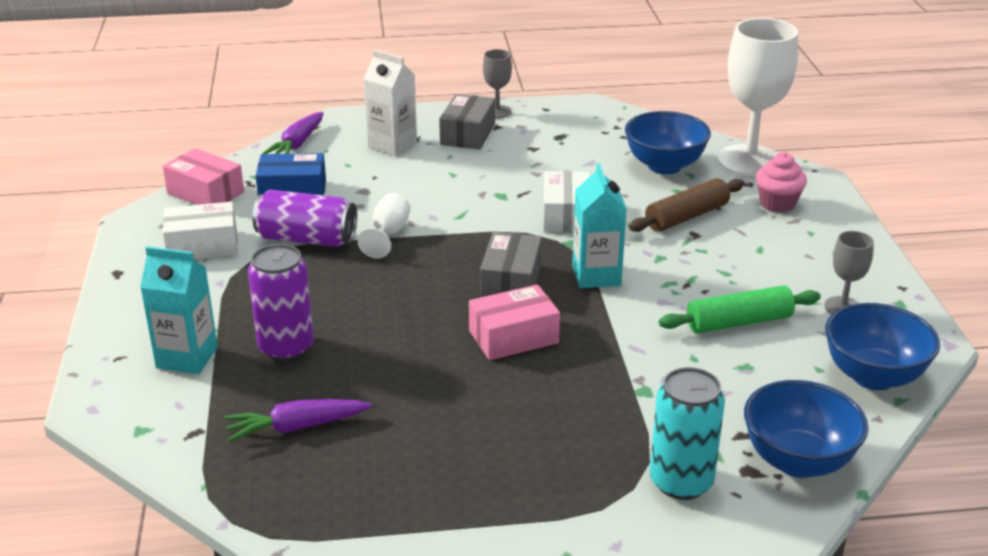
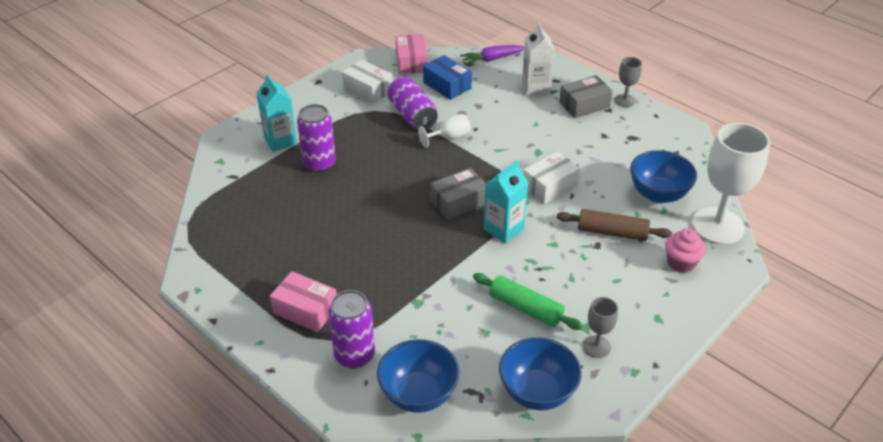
camera: 50 degrees right, 10 degrees up
(296, 427) = (266, 203): purple carrot -> none
(513, 337) = (411, 230): pink box -> pink box (305, 310)
(681, 482) = (354, 355): turquoise can -> purple can

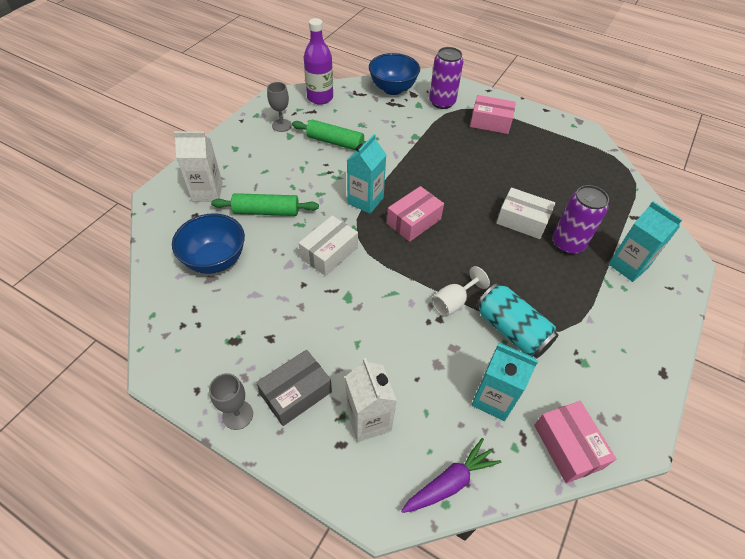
camera: 165 degrees right, 10 degrees up
(368, 89) = (591, 368): white box -> white box (522, 221)
(412, 115) = (511, 330): purple can -> turquoise can
(447, 85) = (493, 399): blue box -> turquoise carton
(459, 202) = (413, 221): grey box -> pink box
(537, 392) = (320, 98): blue bowl -> purple bottle
(612, 232) = (266, 211): brown rolling pin -> green rolling pin
(681, 263) = (207, 192): pink cupcake -> white carton
(717, 226) = (163, 232): white goblet -> none

